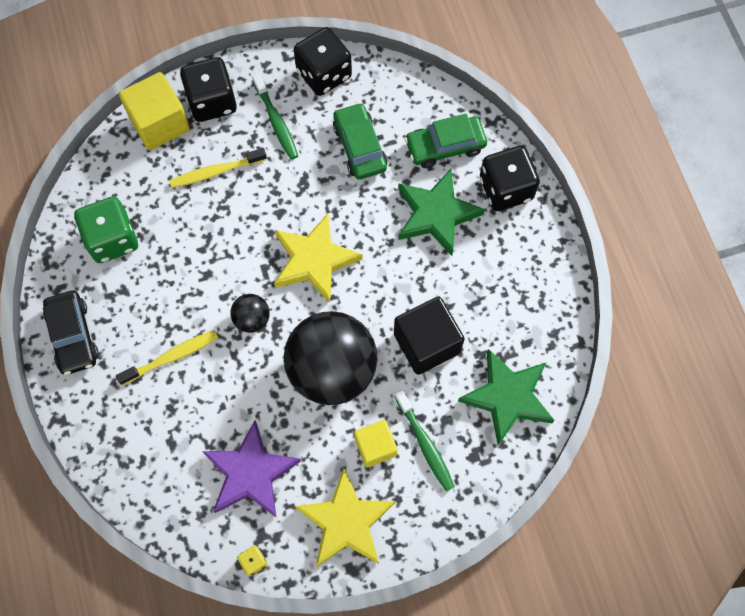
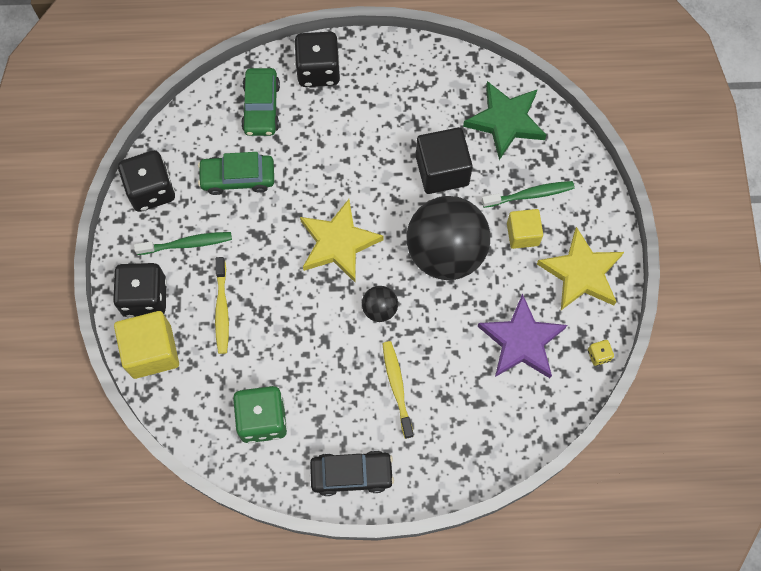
camera: 75 degrees left, 0 degrees up
(436, 214) = (325, 132): green star -> none

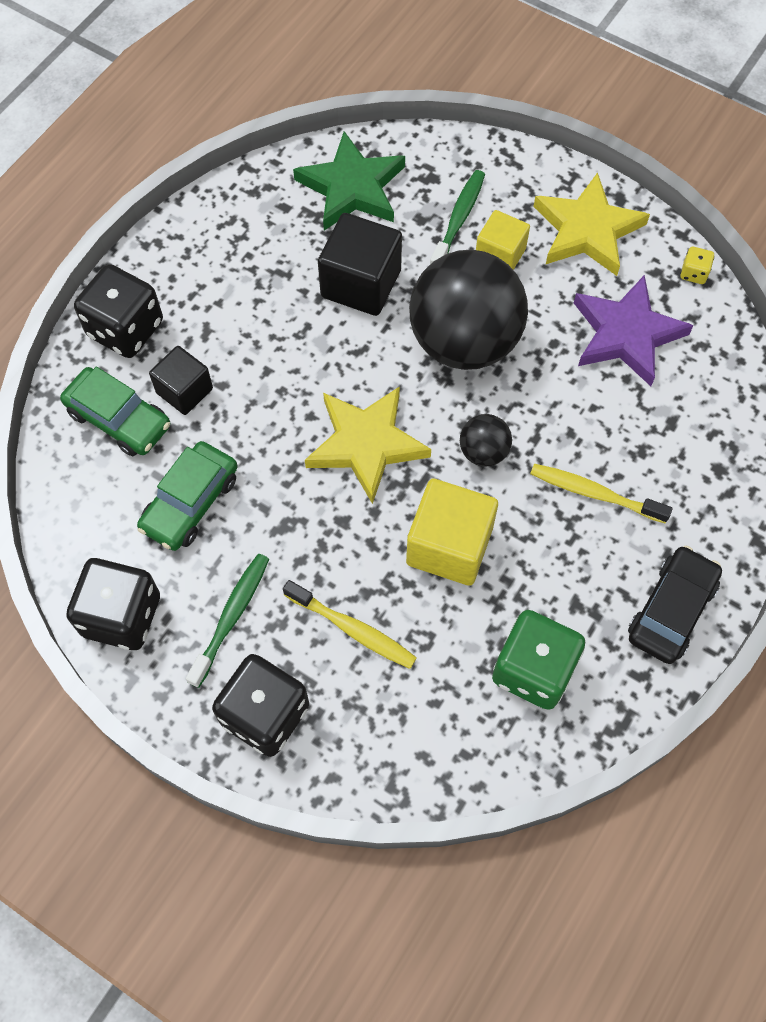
camera: 55 degrees left, 5 degrees down
(152, 351) = (346, 751): yellow cube -> yellow cube (449, 546)
(302, 127) = (184, 391): none -> black cube

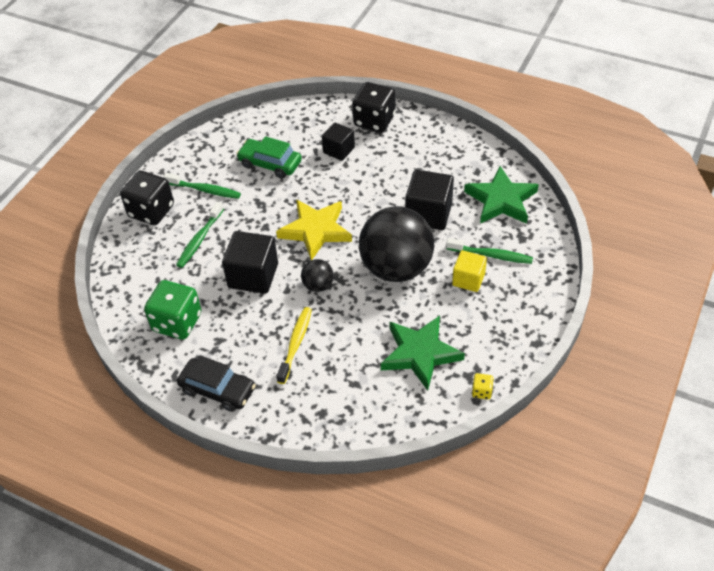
camera: 85 degrees right, 15 degrees down
(119, 419) = (317, 128): green car -> none
(122, 616) = (204, 150): black dice -> none
(353, 629) = (199, 239): yellow toothbrush -> green toothbrush
(449, 546) = (253, 276): yellow cube -> black cube
(587, 230) = (502, 325): yellow star -> none
(626, 334) = (420, 354): purple star -> green star

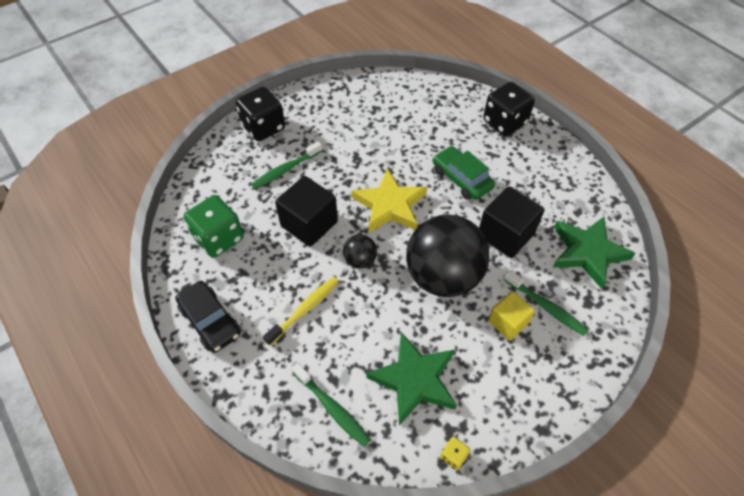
camera: 25 degrees right, 5 degrees up
(205, 190) = (318, 127): green toothbrush -> green toothbrush (332, 408)
(270, 164) = (387, 125): green car -> green car (461, 179)
(339, 150) = (456, 137): black cube -> none

